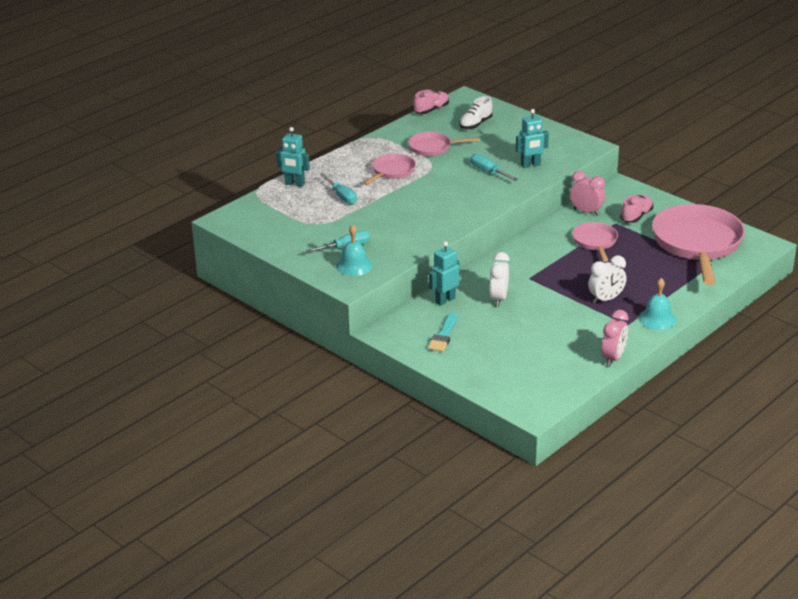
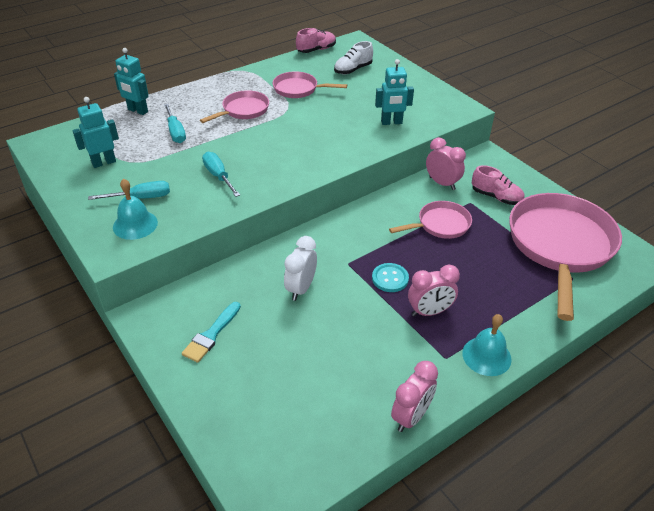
camera: 10 degrees right, 10 degrees up
(445, 300) = (238, 280): turquoise robot -> turquoise robot (104, 162)
(488, 171) = (343, 124): turquoise screwdriver -> turquoise screwdriver (218, 176)
(567, 283) = (390, 278): none -> turquoise button
(595, 242) = (440, 225): pink pan -> pink pan turned 60 degrees clockwise
(606, 299) = (429, 312): white clock -> pink clock
(636, 216) = (496, 197): pink shoe -> pink shoe turned 75 degrees clockwise

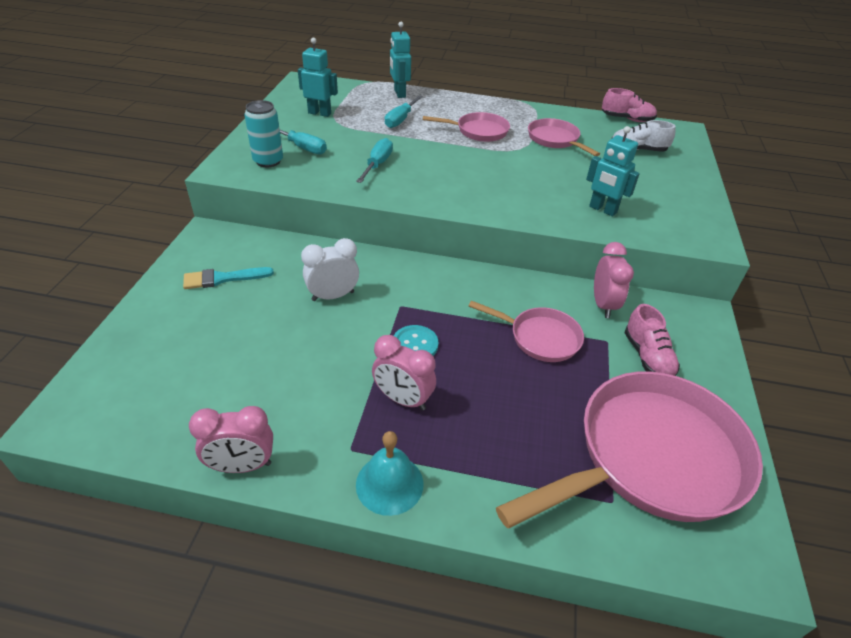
camera: 45 degrees right, 0 degrees up
(135, 224) = (268, 161): turquoise bell -> turquoise can

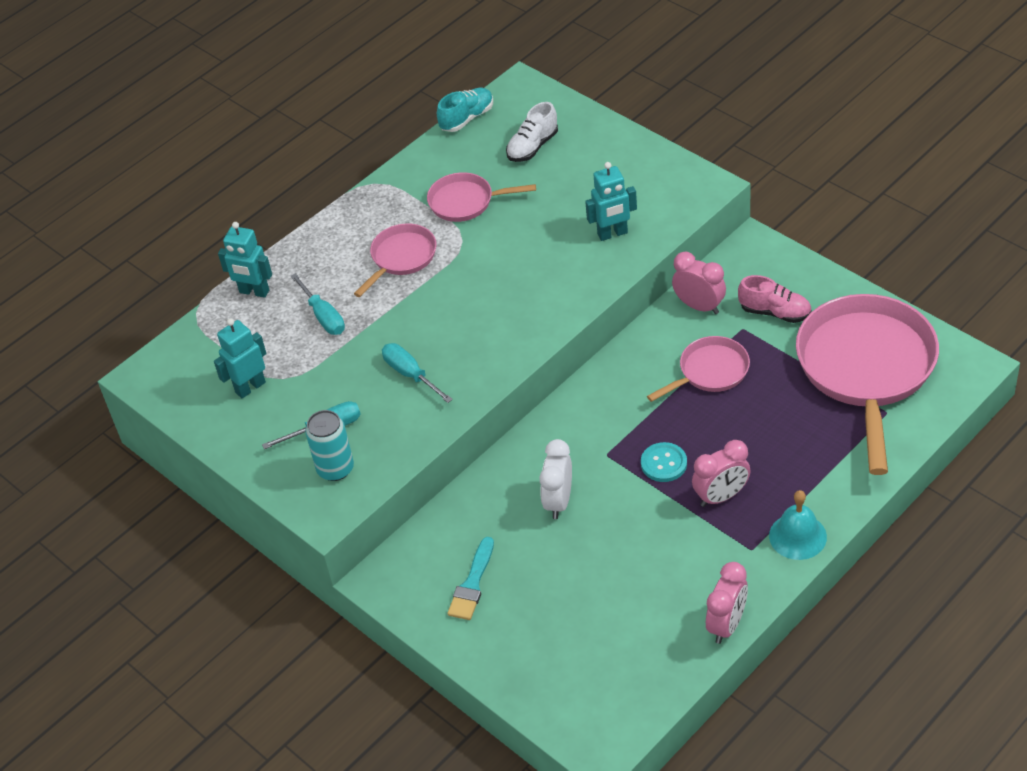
camera: 50 degrees left, 5 degrees up
(627, 119) = (467, 118): pink shoe -> turquoise shoe

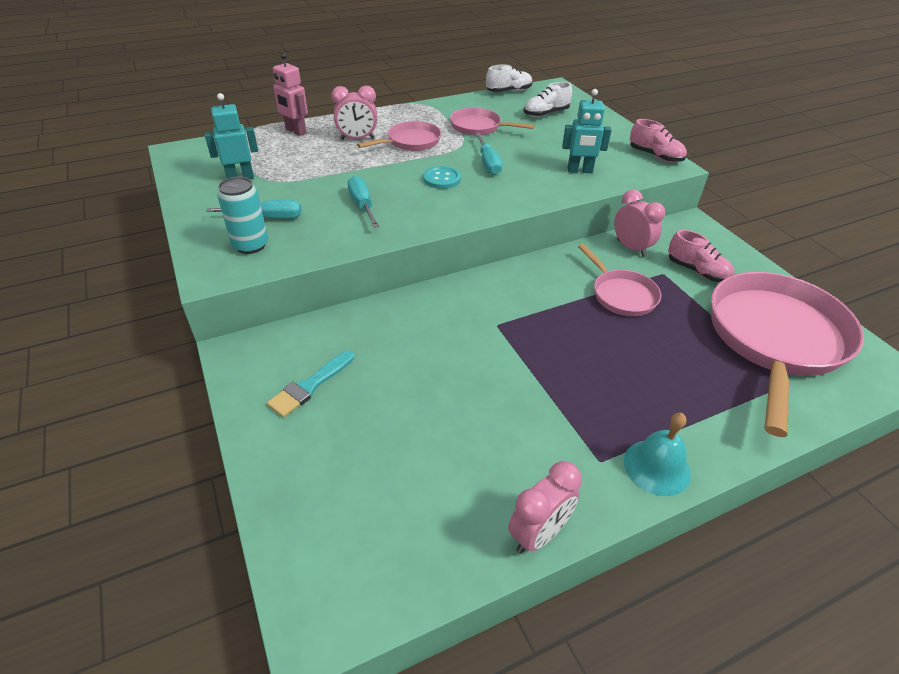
camera: 15 degrees right, 5 degrees down
(254, 292) = (295, 131): turquoise robot -> pink robot
(324, 317) = (329, 156): turquoise screwdriver -> turquoise screwdriver (488, 163)
(467, 118) = (509, 91): turquoise shoe -> white shoe
(558, 501) = (432, 346): white clock -> none
(664, 463) = (545, 350): turquoise button -> turquoise button (442, 179)
(685, 178) = (655, 156): none -> pink shoe
(710, 372) = (621, 294): pink pan -> pink pan turned 75 degrees clockwise
(721, 496) = (589, 398): pink clock -> pink clock (357, 139)

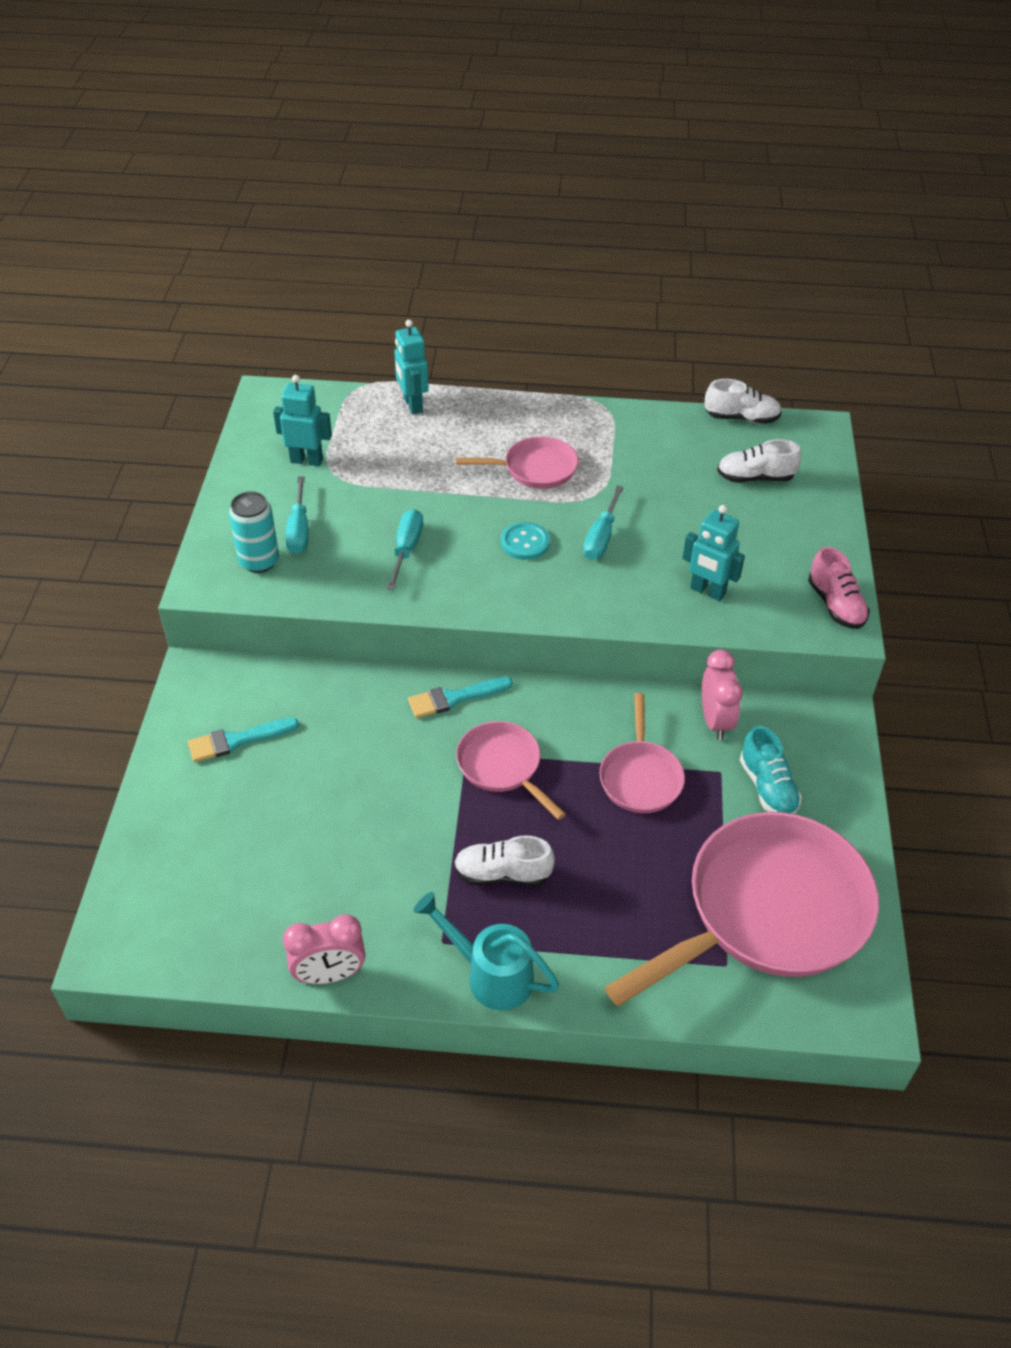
camera: 30 degrees right, 5 degrees up
(268, 218) = (299, 530): turquoise screwdriver -> turquoise screwdriver turned 60 degrees clockwise
(295, 131) = (412, 405): pink robot -> turquoise robot
(357, 139) = (475, 442): pink clock -> none
(457, 294) = (454, 698): none -> turquoise brush
(479, 127) = (642, 472): pink pan -> pink pan (502, 766)
(595, 392) = (502, 874): none -> white shoe
(657, 467) = (491, 974): turquoise bell -> turquoise watering can
(697, 271) = (767, 787): pink shoe -> turquoise shoe

